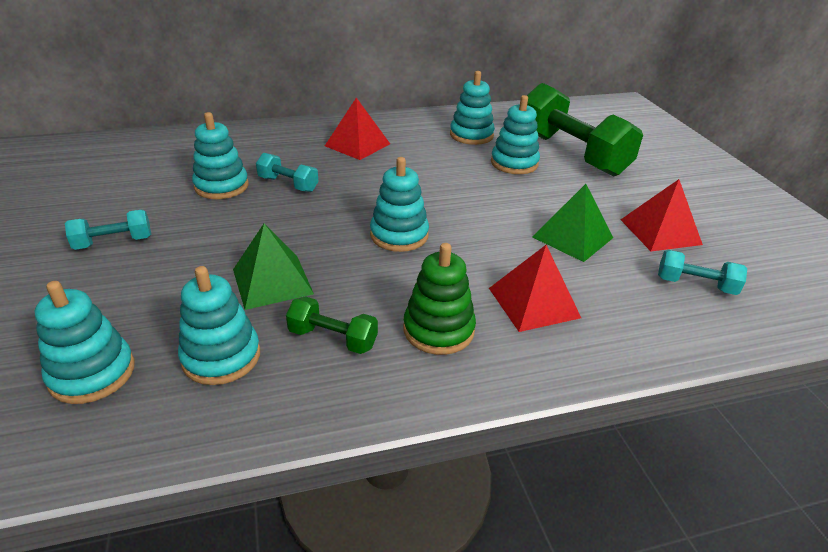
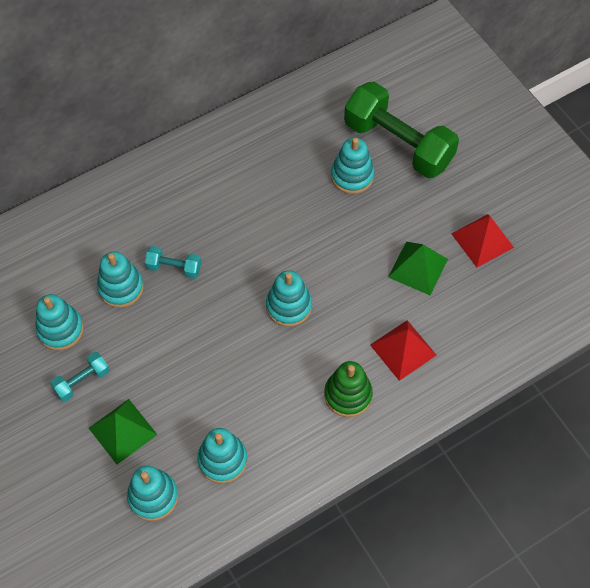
camera: 15 degrees left, 25 degrees up
(272, 281) = (219, 385): green pyramid -> green pyramid (122, 431)
(333, 338) = (284, 423): green dumbbell -> none
(357, 145) = (206, 188): red pyramid -> none
(471, 135) = (302, 139): turquoise stacking toy -> turquoise stacking toy (60, 329)
(695, 285) = (509, 297): turquoise dumbbell -> none

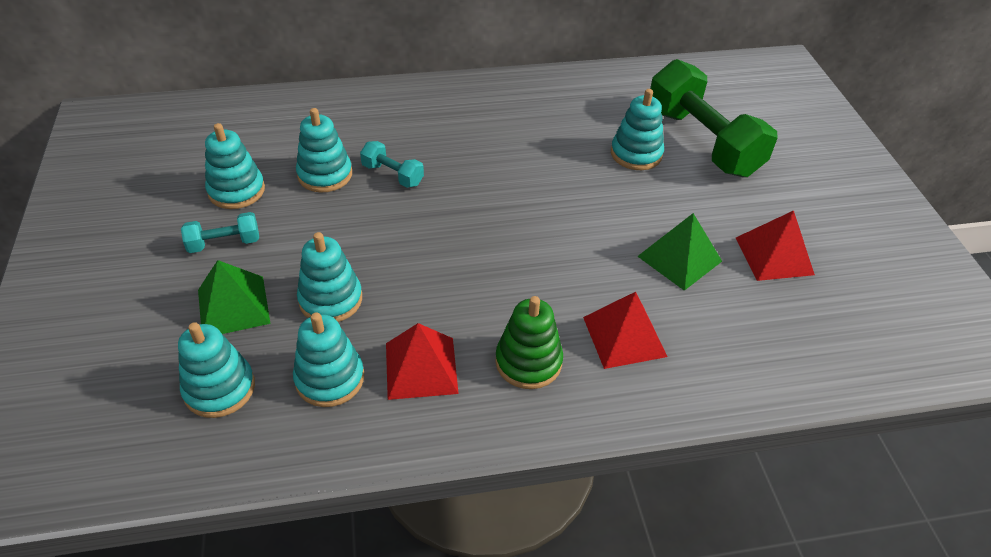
camera: 20 degrees right, 15 degrees down
(279, 427) = (421, 368): none -> red pyramid
(289, 306) = (502, 247): turquoise stacking toy -> turquoise stacking toy (330, 299)

